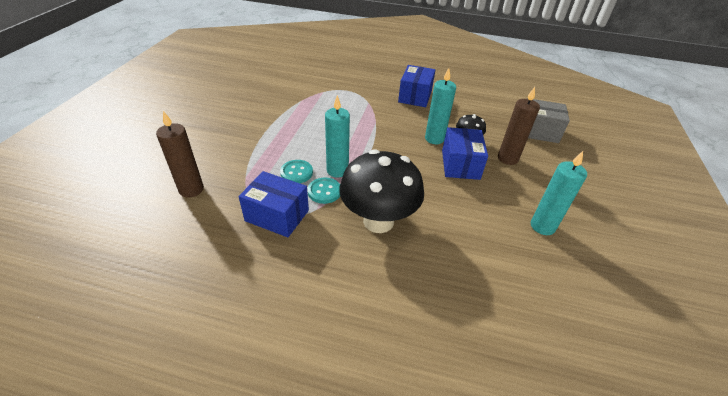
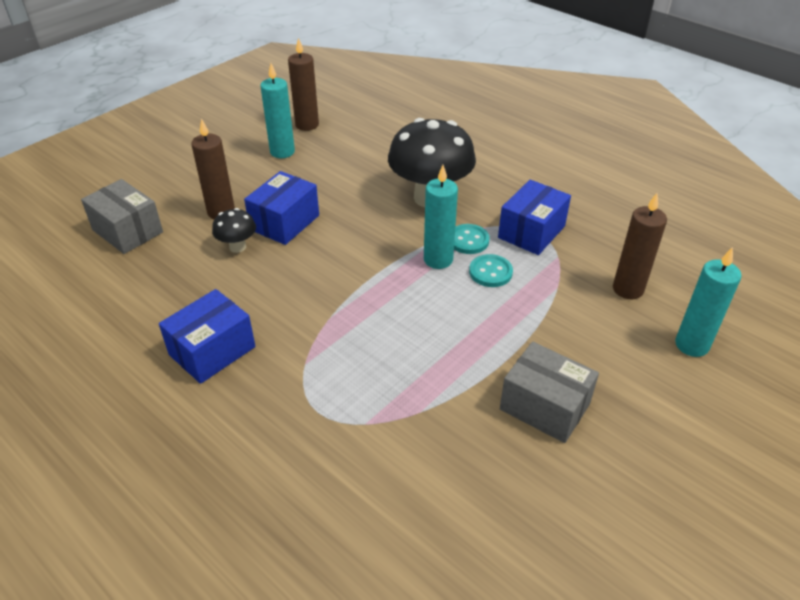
camera: 150 degrees left, 0 degrees up
(240, 115) = (544, 406): none -> grey box
(277, 215) = (531, 232): blue box -> blue box turned 75 degrees clockwise
(434, 139) = (275, 263): turquoise candle -> turquoise candle (691, 345)
(569, 272) = (307, 125): none -> brown candle

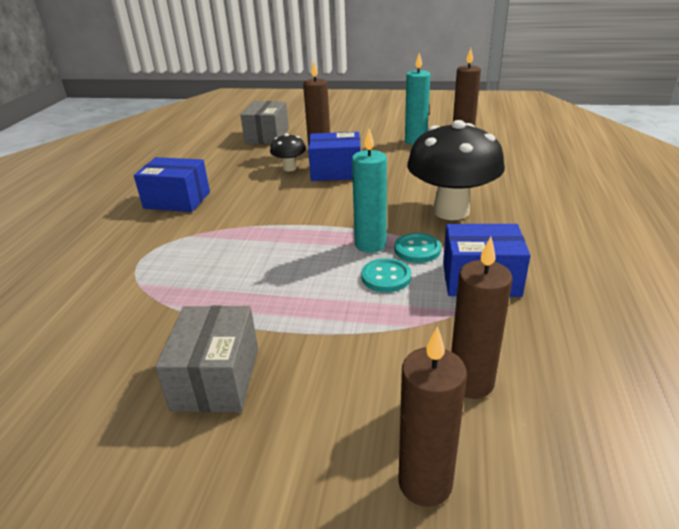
camera: 60 degrees right, 10 degrees down
(691, 345) = (425, 483): turquoise candle -> brown candle

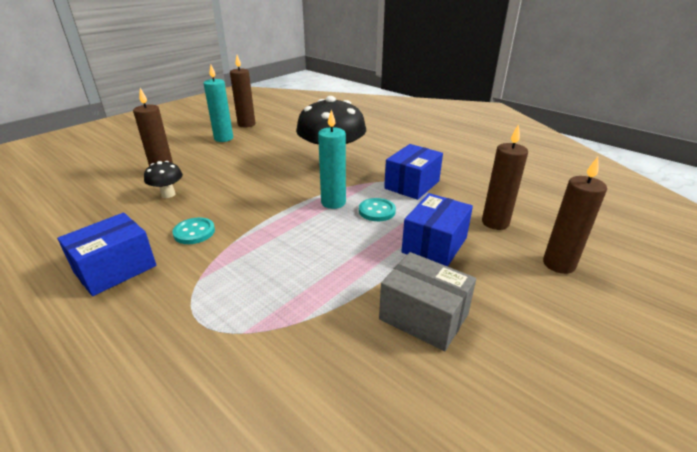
camera: 60 degrees left, 0 degrees up
(267, 136) = (82, 184): grey box -> none
(336, 172) = (212, 179): blue box -> blue box (434, 245)
(417, 249) = (360, 190): turquoise button -> turquoise button (194, 232)

